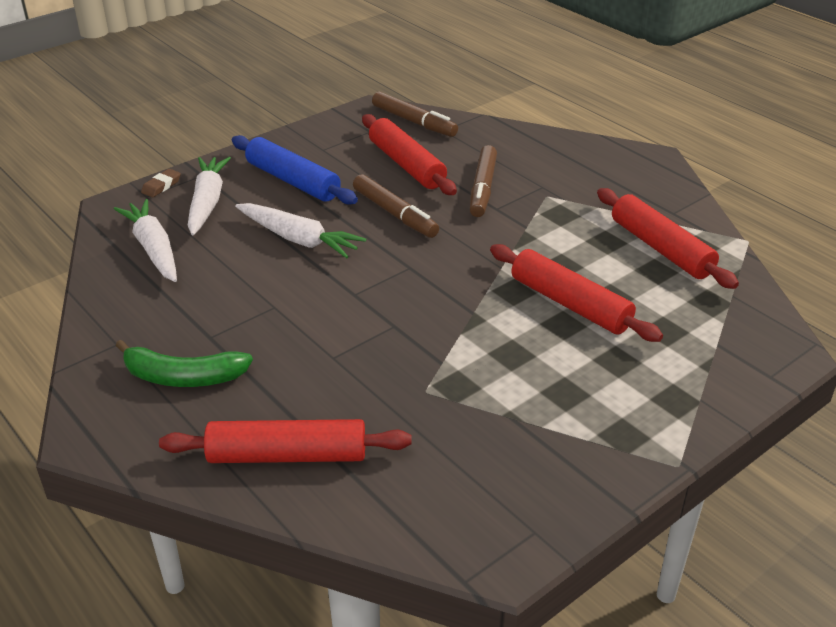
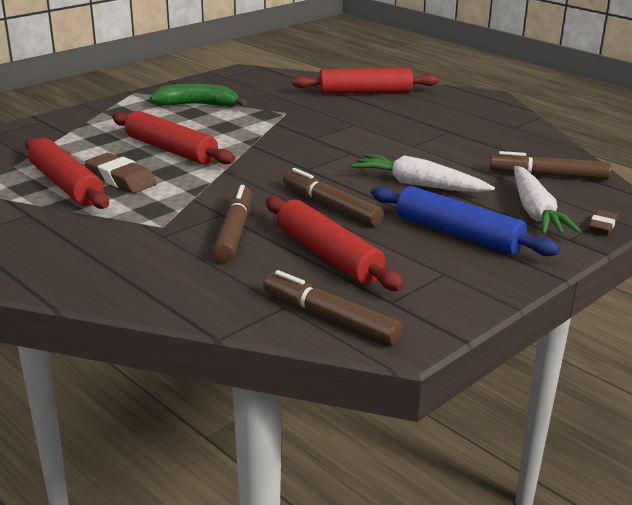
camera: 175 degrees right, 10 degrees down
(153, 249) = (548, 175): white carrot -> brown marker
(183, 377) = (452, 115): green banana -> green banana (198, 105)
(608, 255) = (121, 179): none -> brown eraser

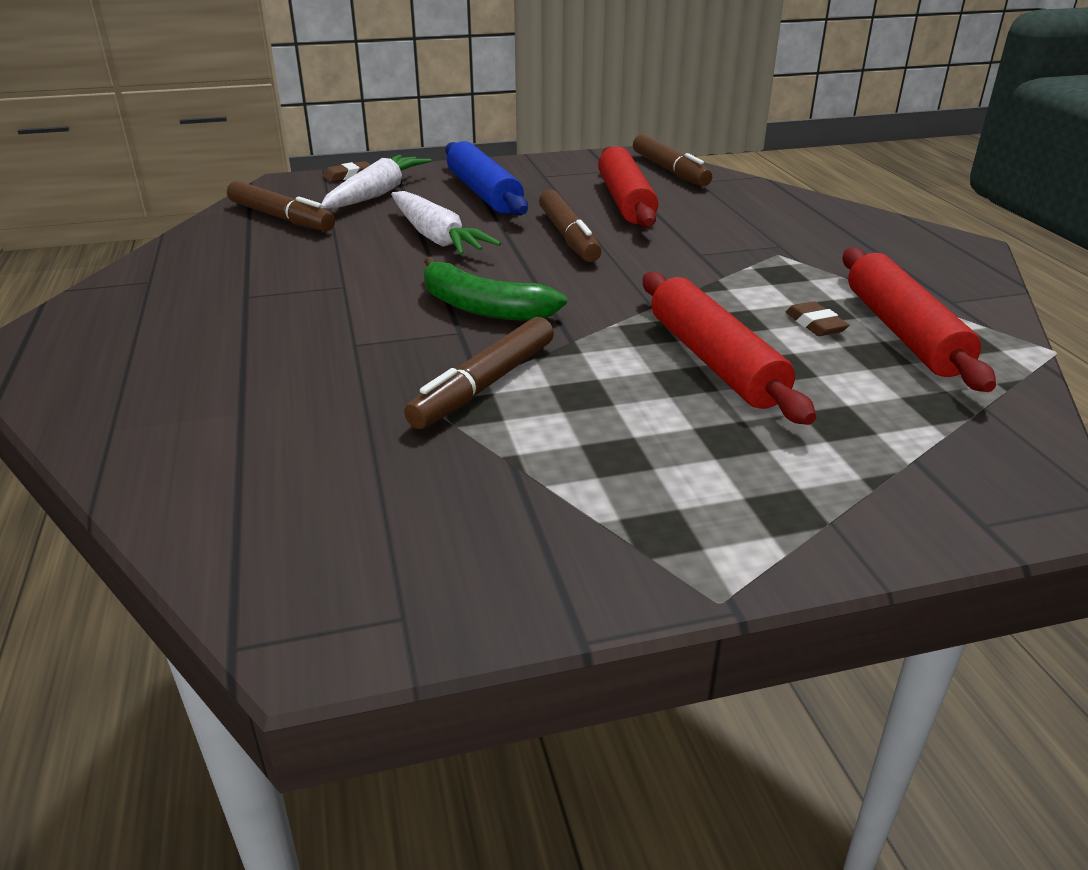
camera: 150 degrees left, 5 degrees up
(121, 179) = (815, 324): brown eraser -> brown eraser, size x0.58
(198, 105) = (584, 481): green banana -> green banana (482, 307)
(234, 232) = (699, 234): brown marker -> brown marker (484, 385)
(365, 92) = (188, 423): red rolling pin -> none

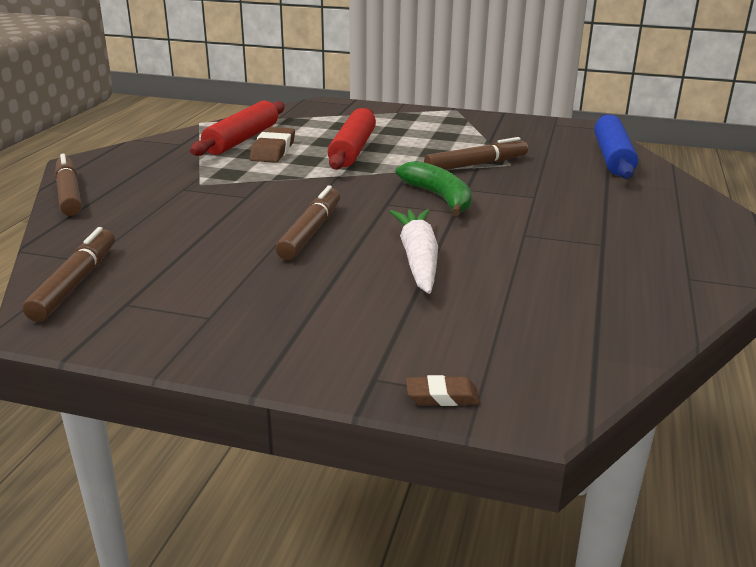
camera: 150 degrees left, 5 degrees down
(281, 218) = (558, 329): brown marker -> brown marker (69, 194)
(377, 194) = (429, 340): white carrot -> none
(483, 193) = (312, 305): blue rolling pin -> blue rolling pin (612, 157)
(625, 201) = (201, 255): red rolling pin -> none
(815, 324) = (273, 150): brown eraser -> brown eraser, size x1.73

